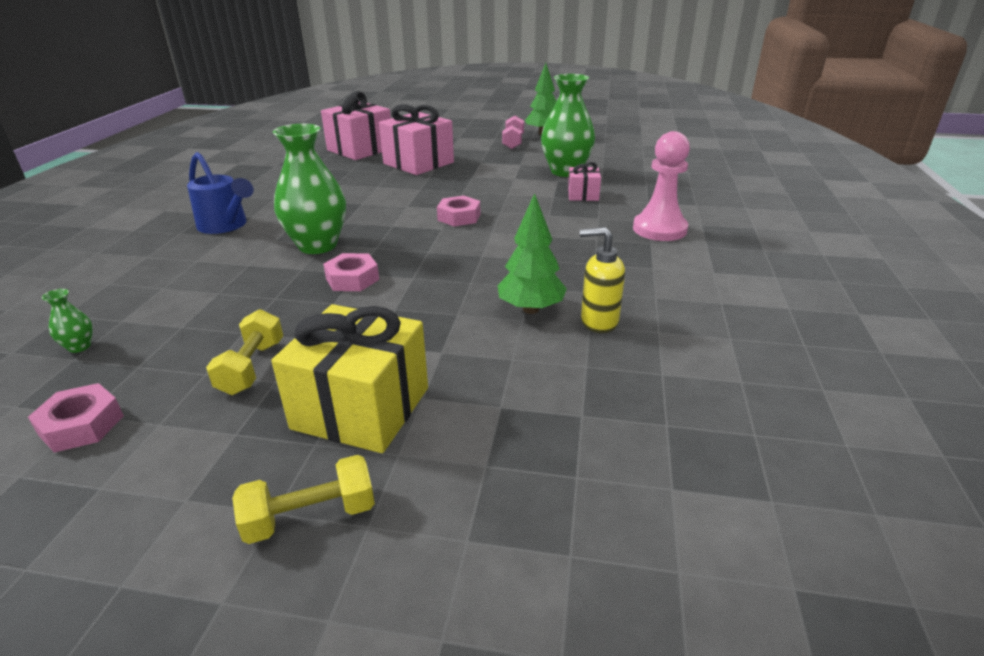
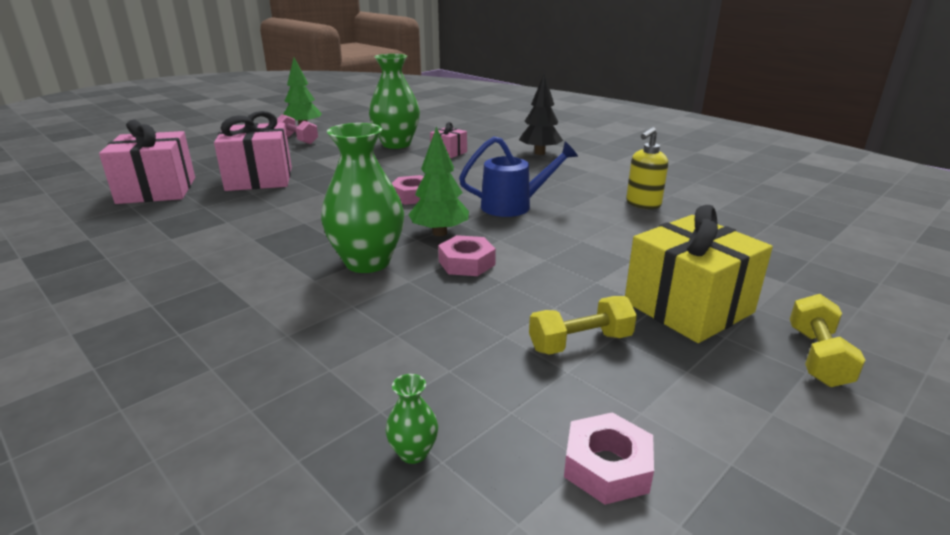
camera: 55 degrees left, 5 degrees down
(226, 226) = (218, 300): blue watering can -> blue watering can (513, 206)
(252, 367) = (580, 343): yellow dumbbell -> yellow dumbbell turned 60 degrees counterclockwise
(530, 309) = (603, 216): green tree -> green tree (439, 233)
(659, 229) = (539, 153): pink pawn -> black tree

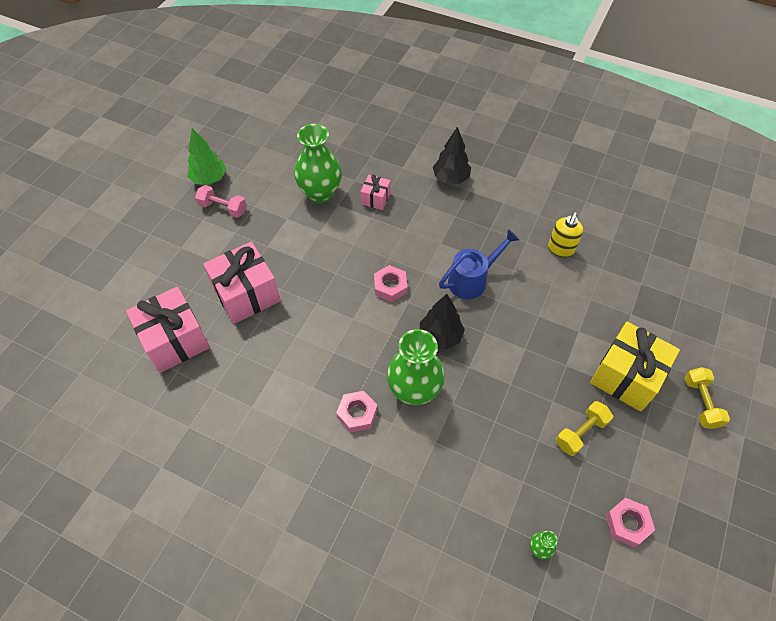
camera: 20 degrees left, 30 degrees up
(439, 233) = (440, 336): green tree -> black tree
(466, 263) = (478, 370): pink nut -> pink nut (357, 414)

